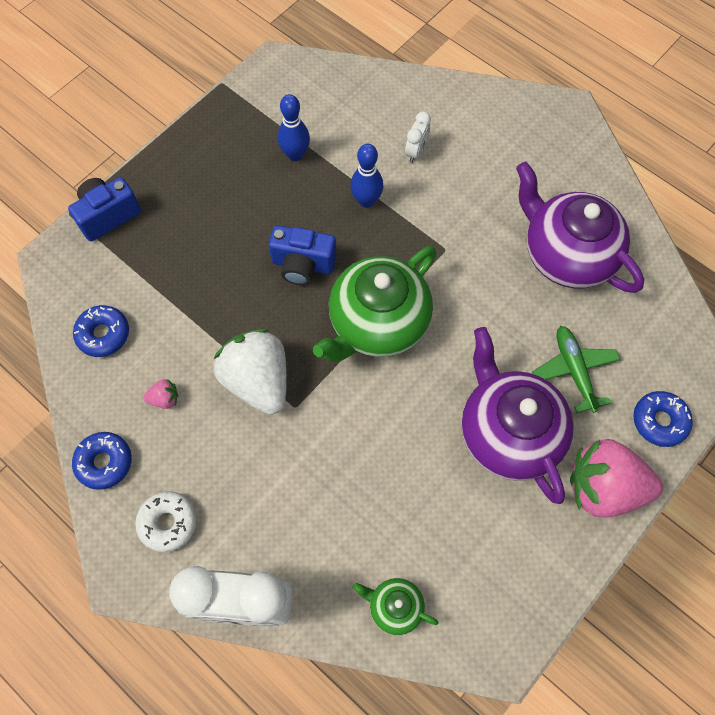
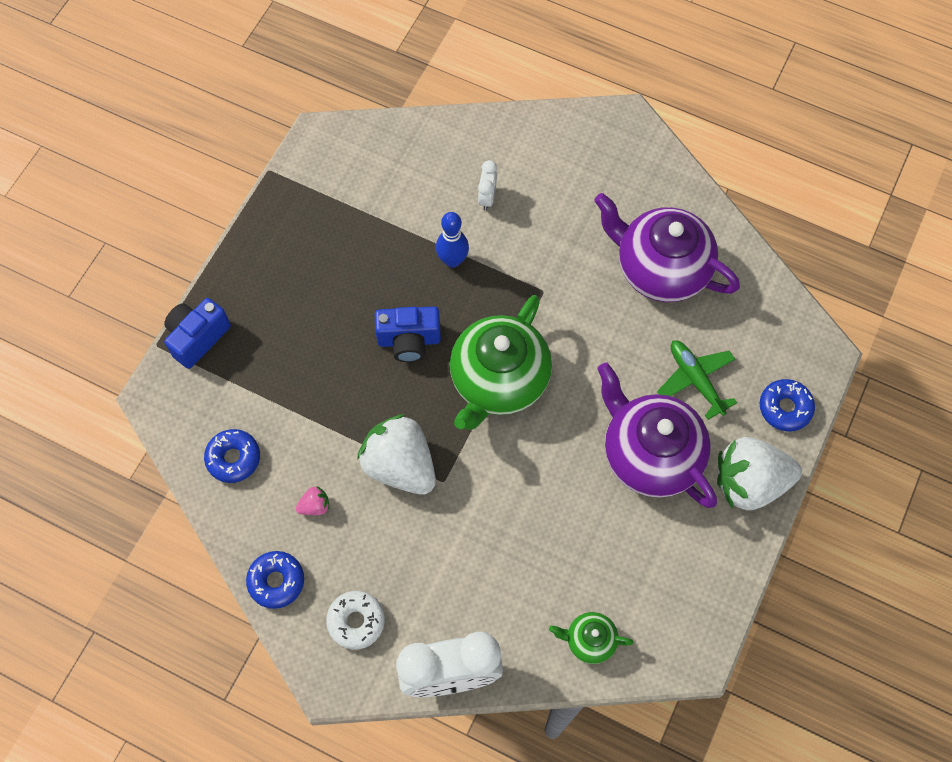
camera: 15 degrees left, 0 degrees up
(295, 154) = (368, 229): blue bowling pin -> none
(604, 487) = (749, 482): pink strawberry -> white strawberry

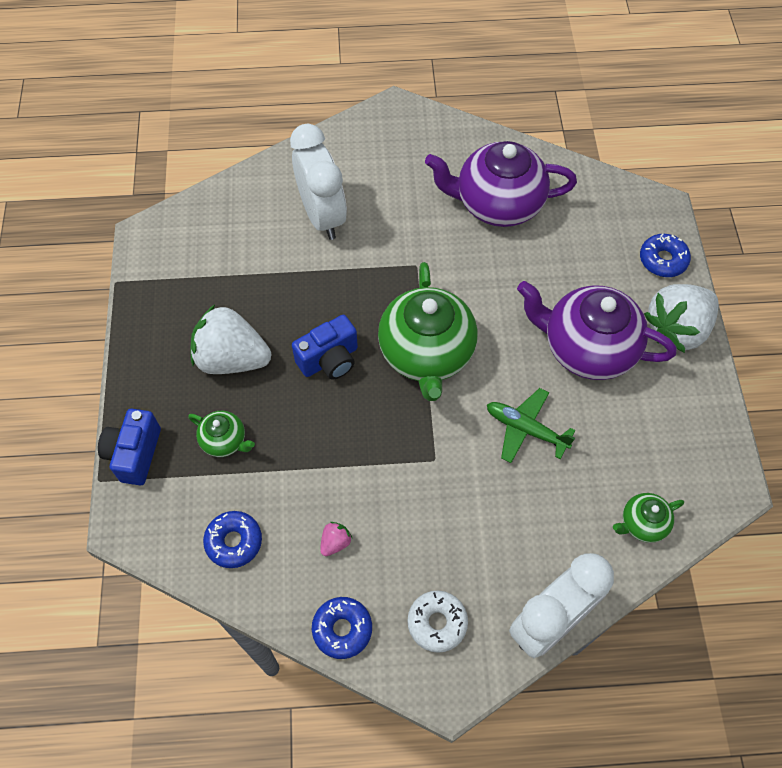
camera: 30 degrees left, 5 degrees down
(276, 366) = (224, 441): none -> green teapot
(400, 465) = (388, 466): white strawberry -> white strawberry (232, 358)
(452, 260) = (325, 278): blue bowling pin -> none
(487, 197) = (322, 216): white clock -> white clock, size x2.28
(695, 380) = (582, 273): green plane -> green plane (525, 429)

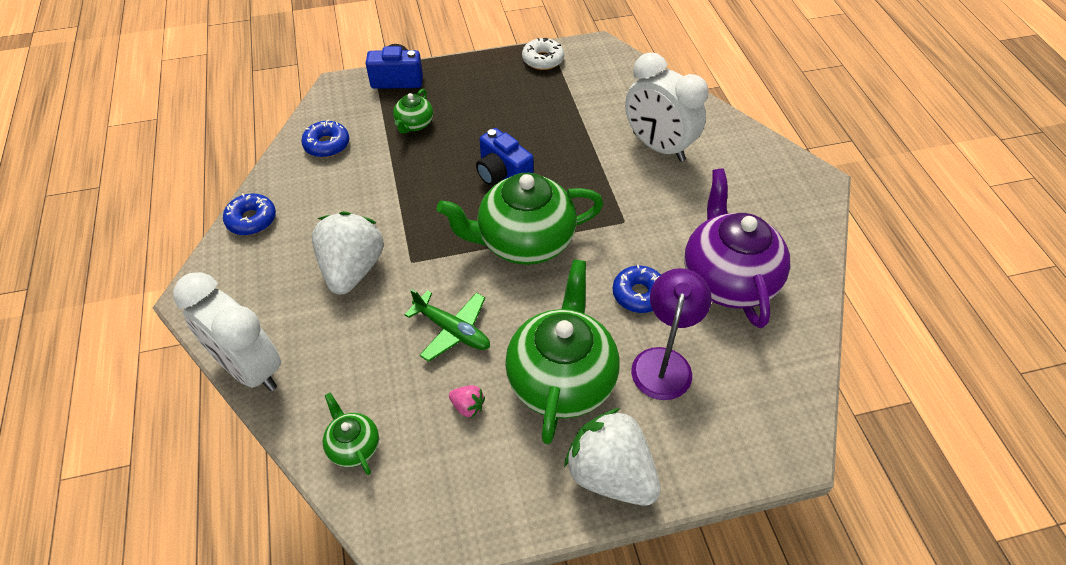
camera: 80 degrees right, 10 degrees down
(232, 358) = (491, 115): white strawberry -> white strawberry (352, 269)
(322, 216) = (658, 146): white clock -> white clock turned 75 degrees clockwise
(335, 542) = (327, 204): pink strawberry -> pink strawberry (468, 406)
(437, 623) = (253, 282): white donut -> white donut (542, 60)
(525, 429) = (452, 330): green plane -> green plane turned 105 degrees clockwise
(577, 270) = (664, 362): none -> purple lamp
(586, 348) = (561, 379): purple teapot -> green teapot
(663, 260) = (709, 454): blue donut -> blue donut (639, 294)

